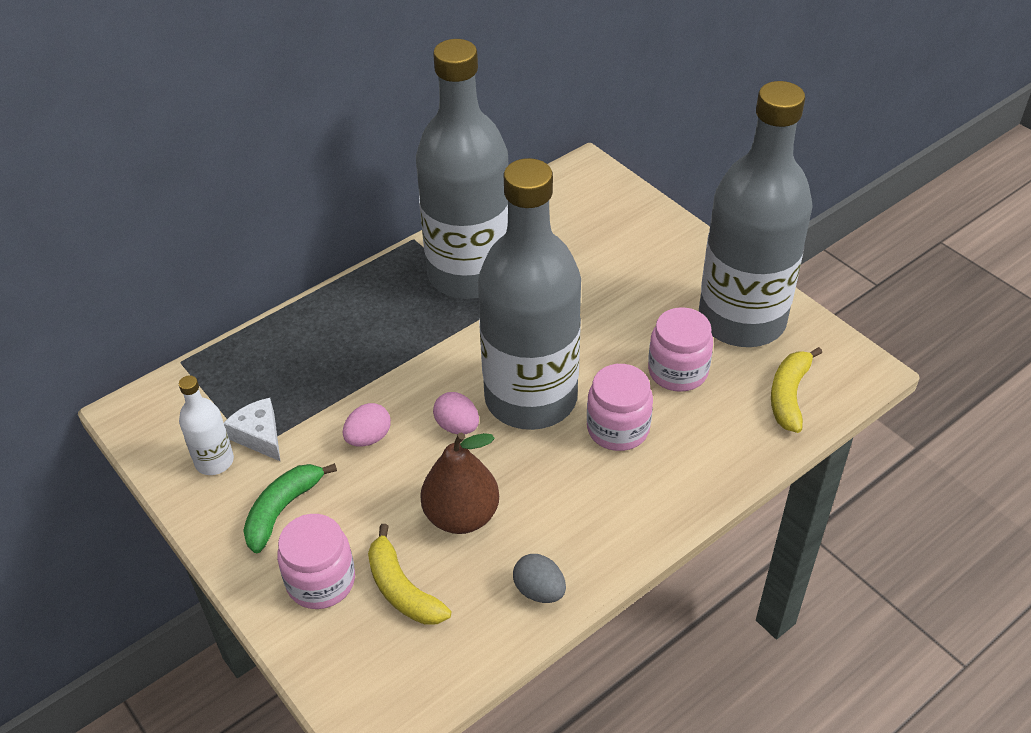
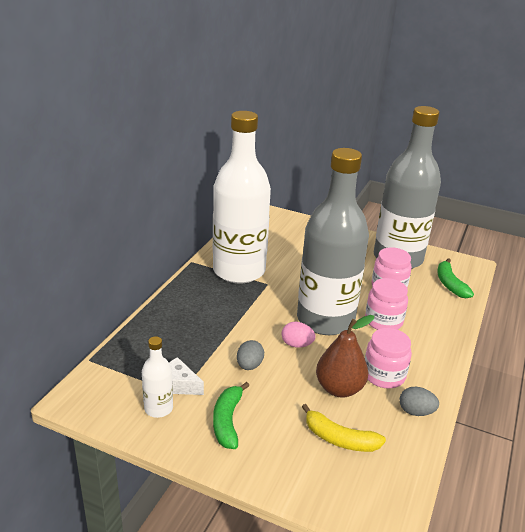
camera: 30 degrees left, 15 degrees down
(321, 581) = (286, 452): pink jar -> pink jar (384, 375)
(368, 438) = (249, 365): pink egg -> grey egg
(469, 274) = (239, 271): grey bottle -> white bottle
(789, 395) = (450, 284): yellow banana -> green banana

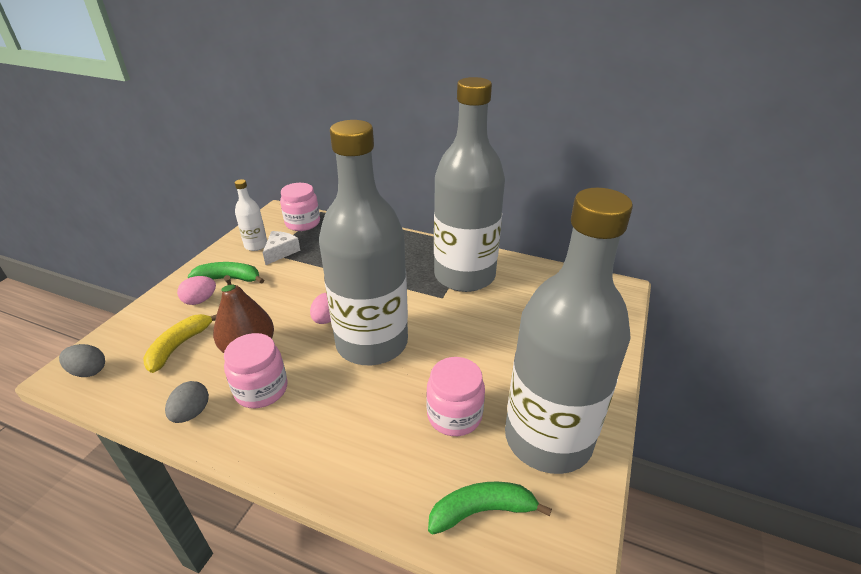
camera: 90 degrees right, 5 degrees up
(239, 271) = (464, 276): white bottle -> grey bottle
(249, 365) = (298, 288): grey egg -> grey egg (88, 371)
(266, 438) = (200, 300): none -> pink egg
(383, 321) = (369, 400): pink jar -> pink jar (302, 223)

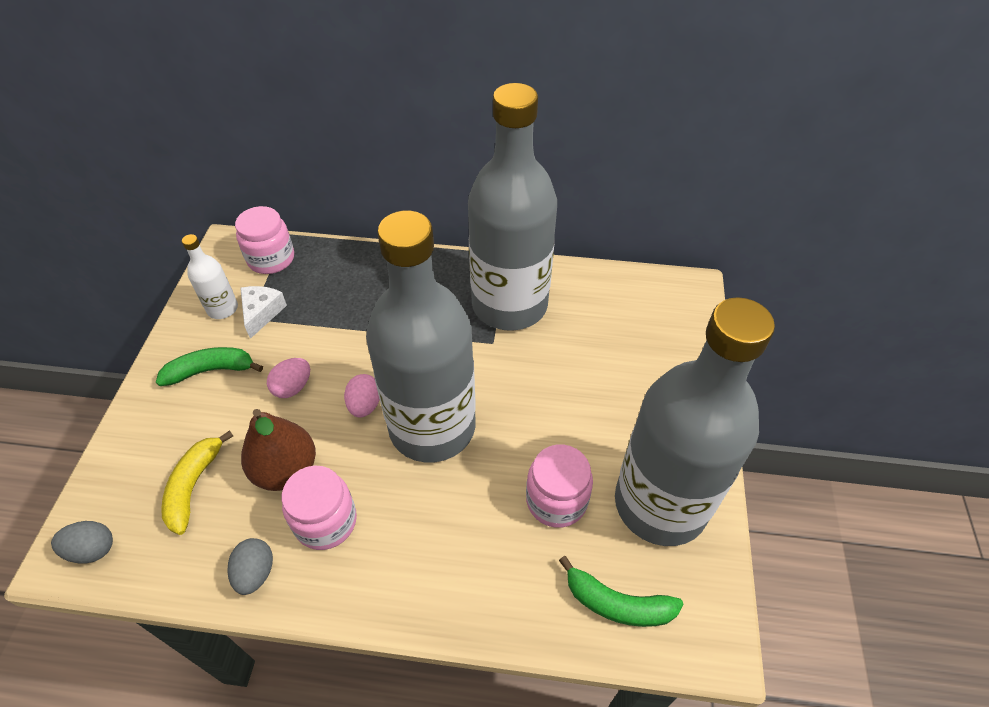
camera: 15 degrees left, 15 degrees up
(200, 300) = (187, 412): pink egg -> pink egg (293, 387)
(482, 511) = (617, 604): green banana -> green banana turned 135 degrees counterclockwise

